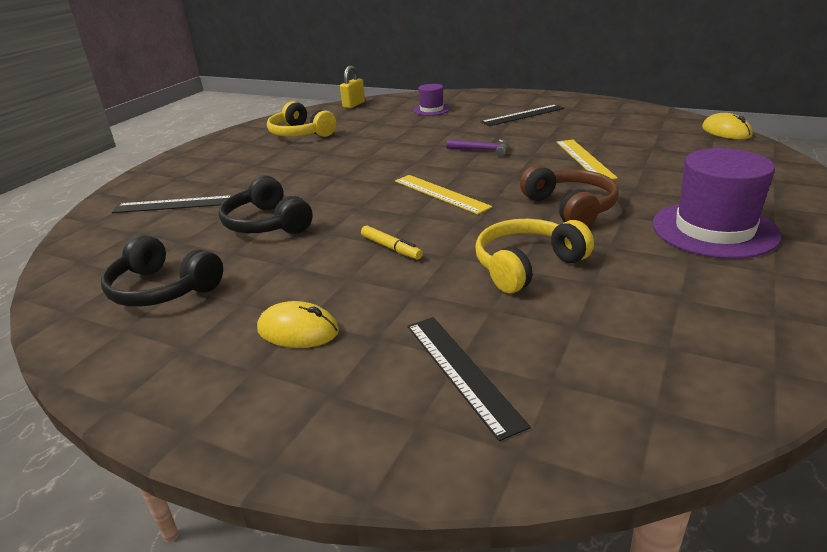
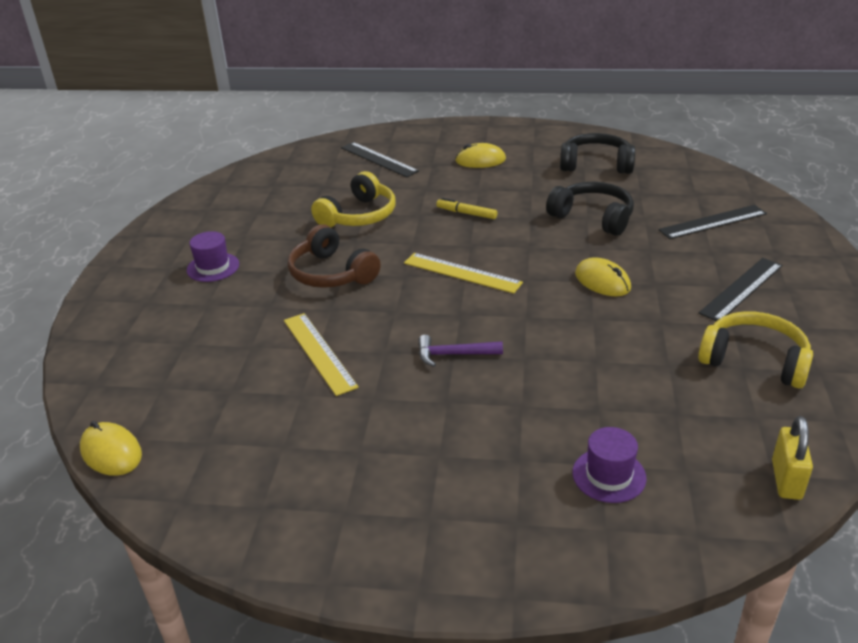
camera: 160 degrees right, 5 degrees up
(331, 175) = (602, 281): none -> yellow mouse
(523, 115) = (428, 472): black ruler -> black ruler (741, 289)
(714, 229) = (213, 267): purple hat -> purple hat, size x0.53

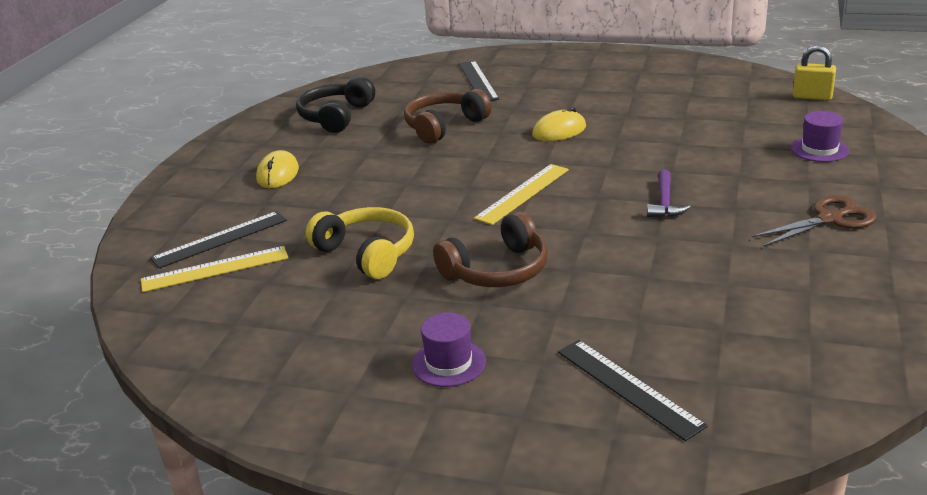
camera: 80 degrees left, 5 degrees down
(111, 452) = (838, 408): yellow mouse -> none
(319, 352) = (655, 275): yellow ruler -> yellow ruler (215, 269)
(426, 471) = (829, 219): none -> brown scissors
(466, 213) = (400, 187): yellow marker -> none
(593, 217) = (444, 126): black headphones -> brown headphones
(741, 289) = (586, 83): black ruler -> black ruler (628, 388)
(754, 360) = (682, 90): yellow headphones -> none

